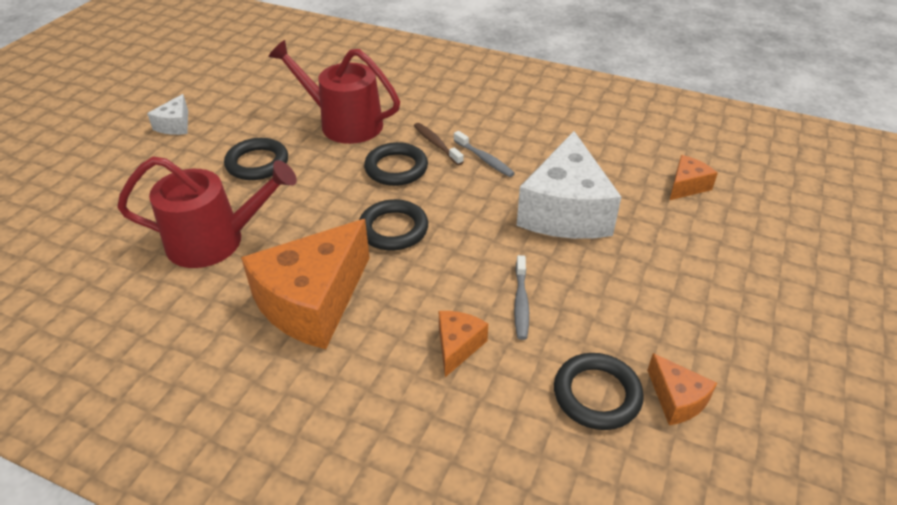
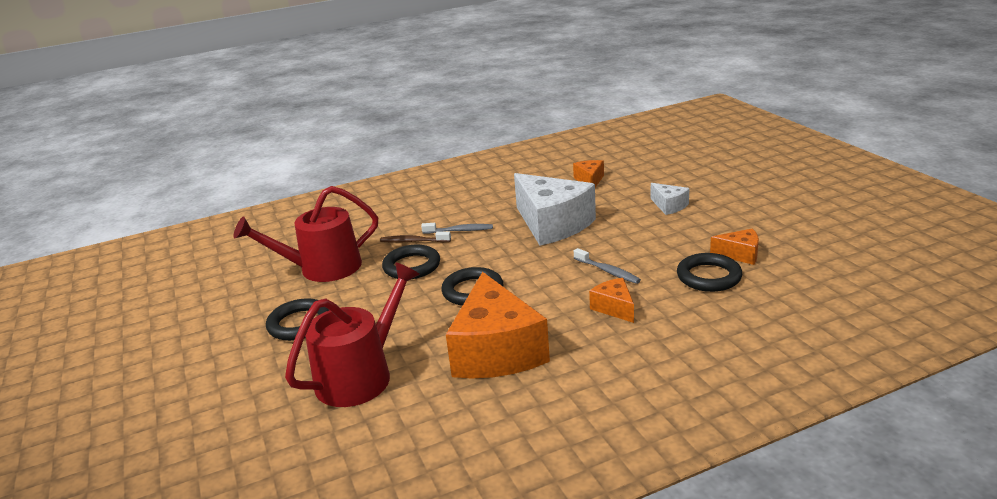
camera: 45 degrees left, 15 degrees down
(175, 125) = (169, 350): white cheese -> white cheese (669, 206)

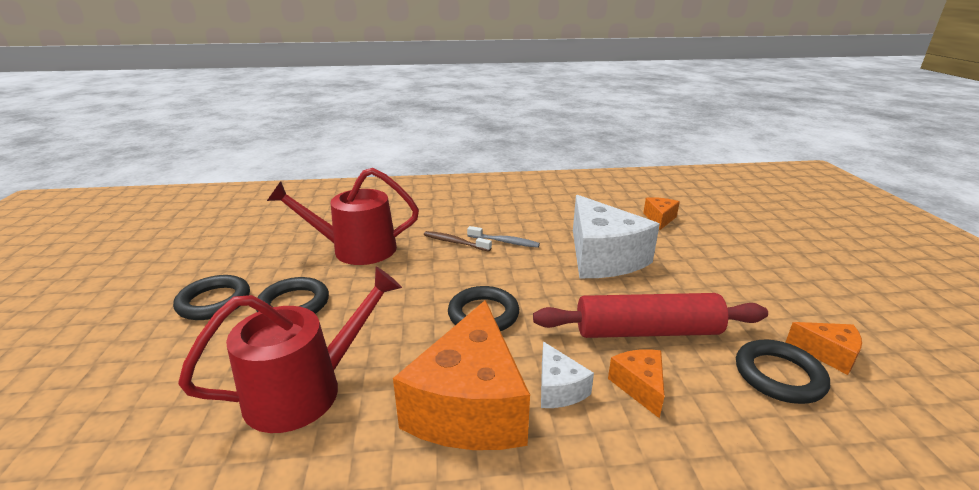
camera: 15 degrees right, 0 degrees up
(412, 266) = (438, 268): black ring -> black ring (214, 302)
(608, 271) = (647, 331): grey toothbrush -> red rolling pin
(669, 206) = (743, 267): white cheese -> white cheese (558, 389)

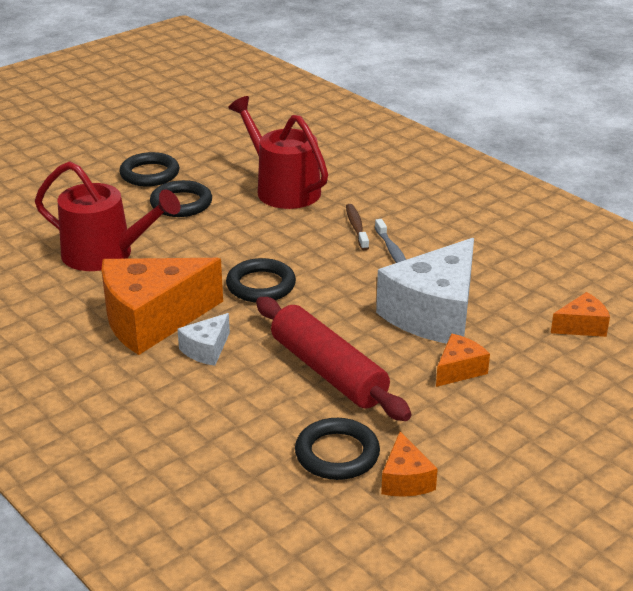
camera: 55 degrees right, 5 degrees up
(639, 386) = (247, 385): orange cheese -> orange cheese (459, 370)

